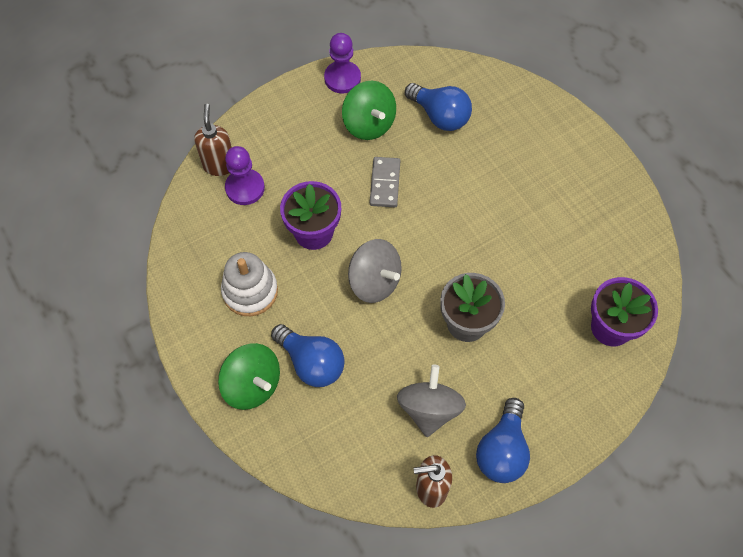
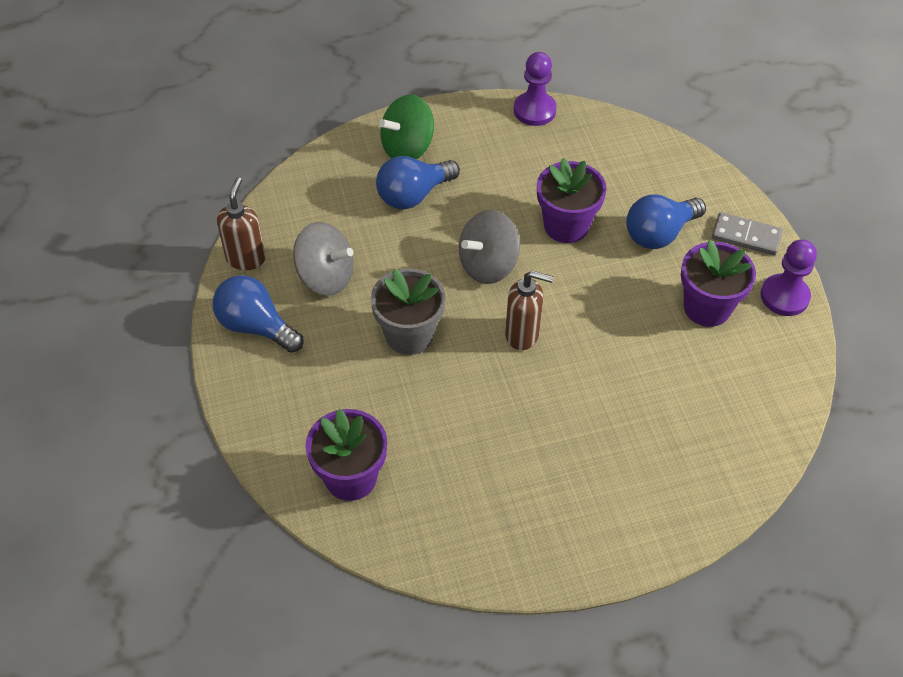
camera: 105 degrees right, 10 degrees down
(219, 165) = (675, 163): brown soap dispenser -> brown soap dispenser (522, 335)
(245, 188) = (639, 179): purple pawn -> purple pawn (534, 110)
(250, 291) = (510, 163): white stacking toy -> none
(369, 124) = (707, 307): green spinning top -> purple flower pot
(385, 183) = (615, 303): grey domino -> grey domino (746, 236)
(440, 116) = (706, 384): blue light bulb -> blue light bulb (659, 234)

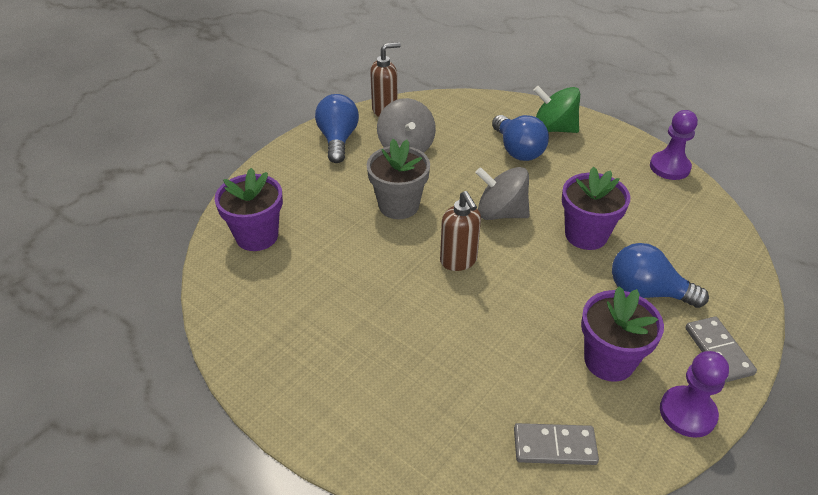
camera: 55 degrees right, 10 degrees down
(413, 195) = (517, 150): blue light bulb -> blue light bulb turned 135 degrees counterclockwise
(758, 396) = (554, 446): none -> grey domino

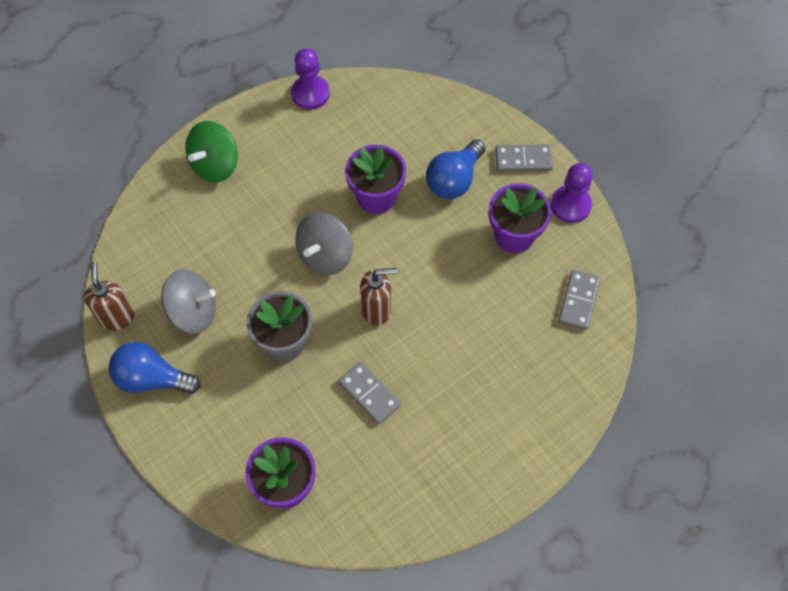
camera: 75 degrees left, 20 degrees up
(364, 273) = (369, 394): none -> grey domino
(517, 150) = (238, 209): blue light bulb -> none

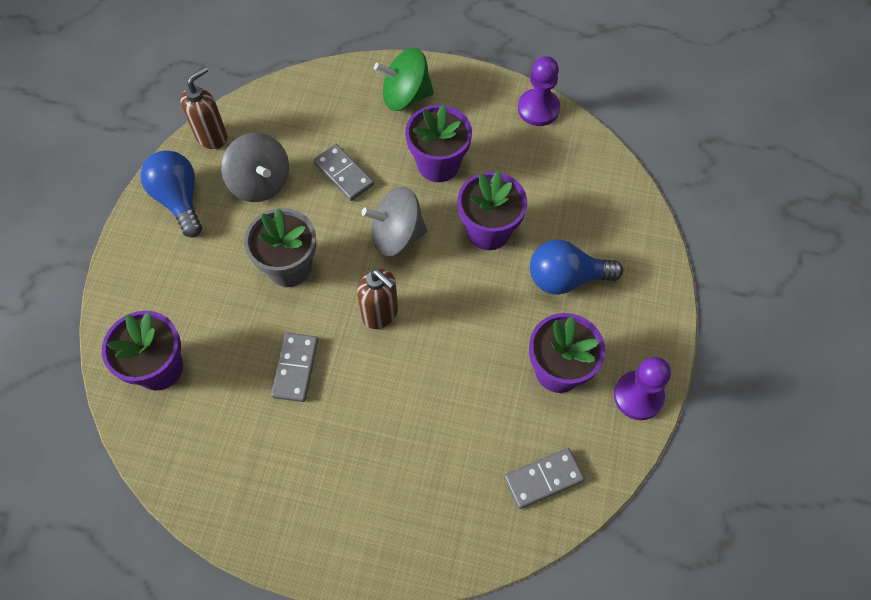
camera: 50 degrees right, 0 degrees up
(293, 187) = (438, 164): none -> purple flower pot
(523, 160) = (644, 319): grey domino -> grey domino (343, 174)

